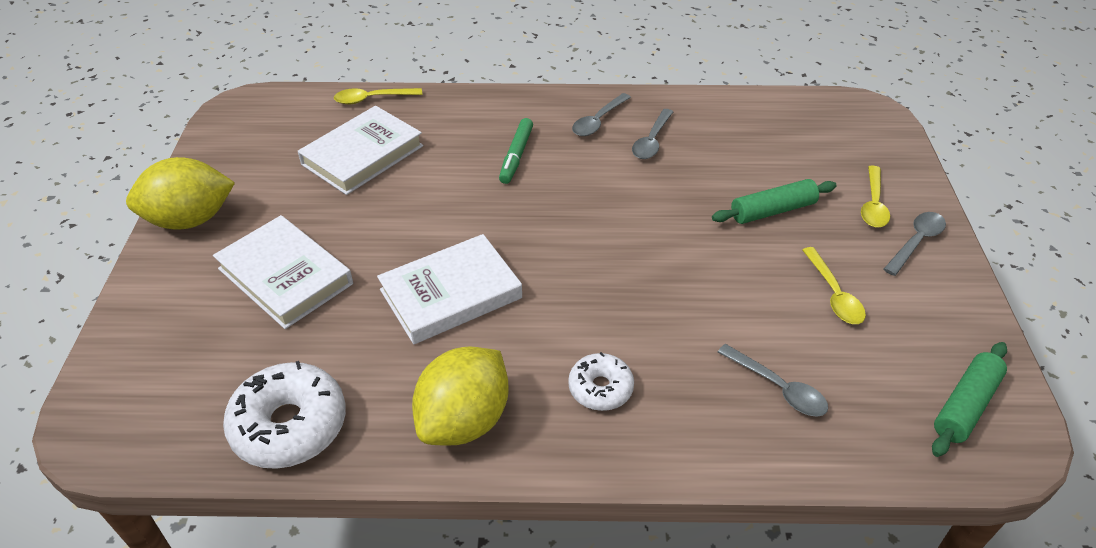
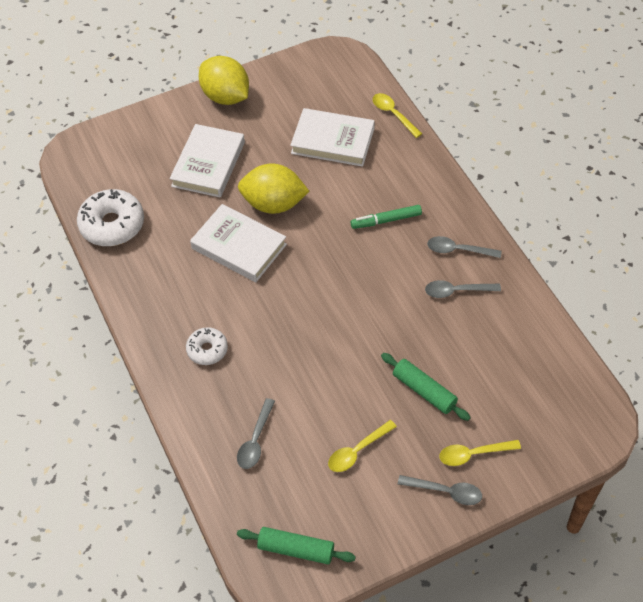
camera: 65 degrees right, 10 degrees up
(464, 420) = (153, 296): yellow lemon -> yellow lemon (274, 204)

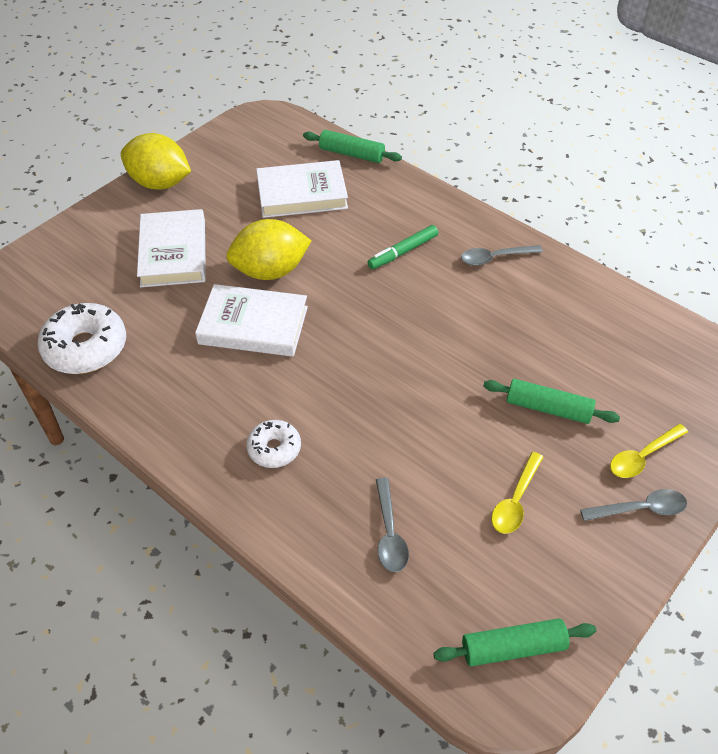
camera: 25 degrees left, 5 degrees down
(393, 114) = (351, 154): yellow spoon -> green rolling pin
(456, 291) = (518, 297): grey spoon -> none

